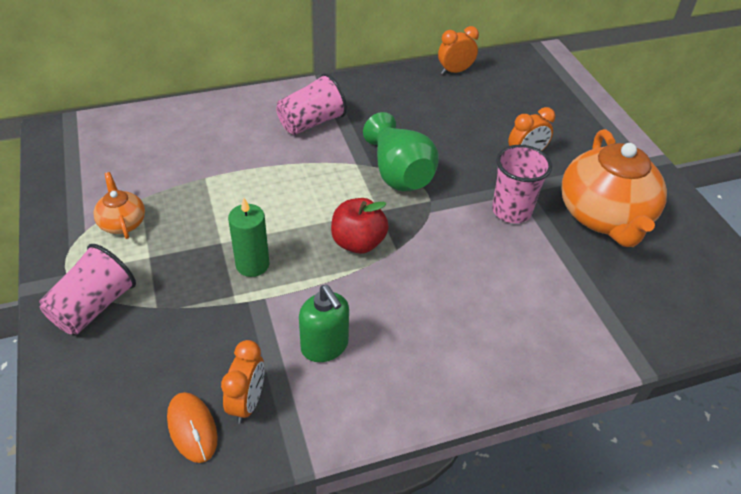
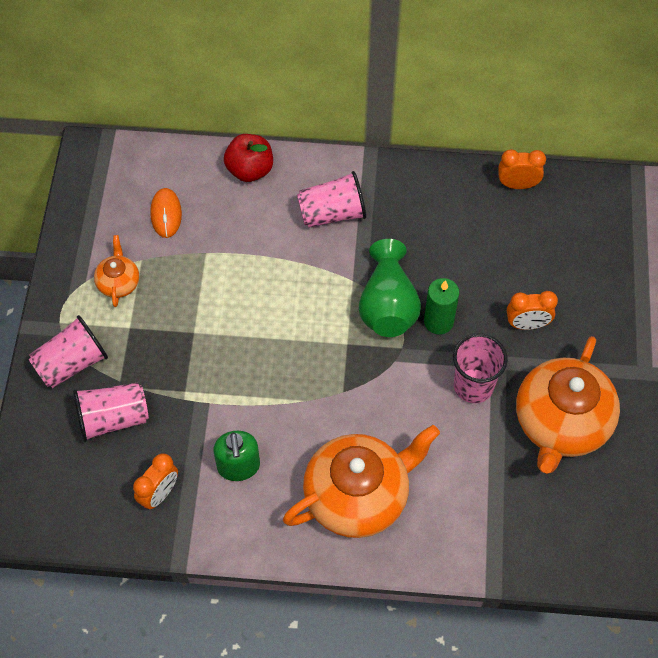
camera: 25 degrees right, 15 degrees up
(162, 345) = (113, 419): none -> pink cup
(192, 428) = (112, 500): orange mouse -> orange mouse (166, 214)
(252, 264) = (211, 365): green candle -> green candle (438, 321)
(358, 242) = (312, 373): red apple -> red apple (250, 170)
(463, 333) = (358, 496): none -> orange teapot

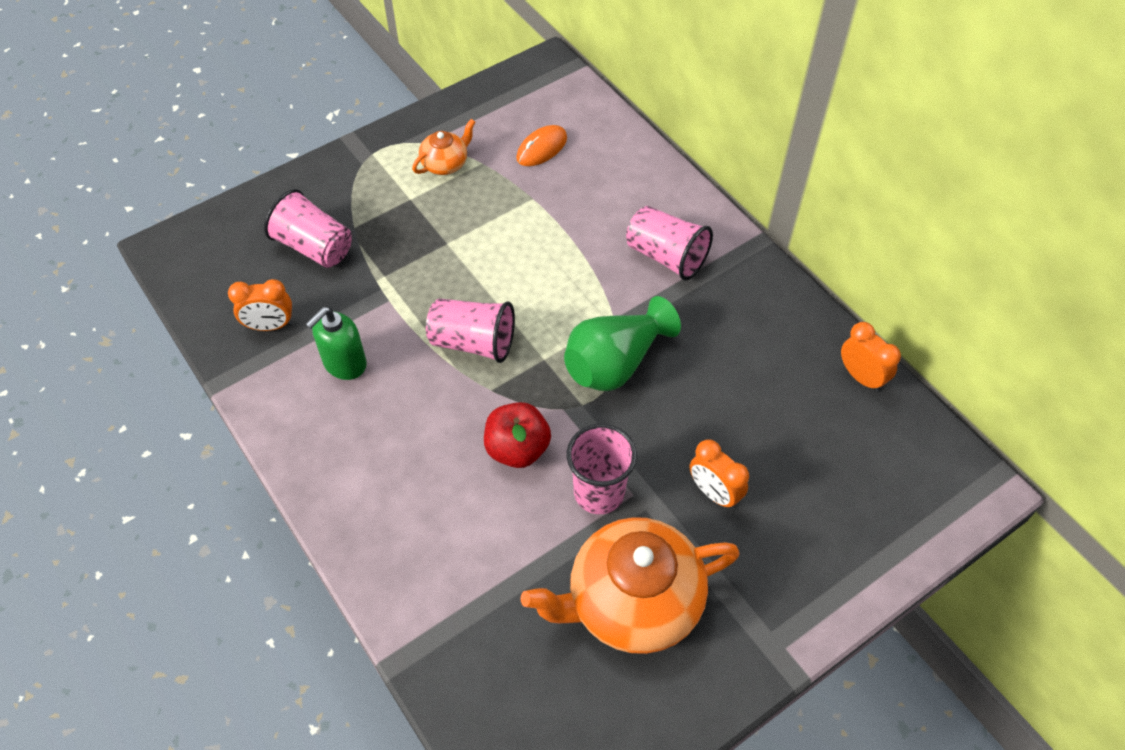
camera: 50 degrees right, 5 degrees down
(71, 363) = (341, 186): pink cup -> pink cup (473, 342)
(250, 170) = (645, 171): red apple -> red apple (517, 449)
(358, 496) = (393, 476): orange teapot -> none
(438, 321) = (640, 415): green candle -> none

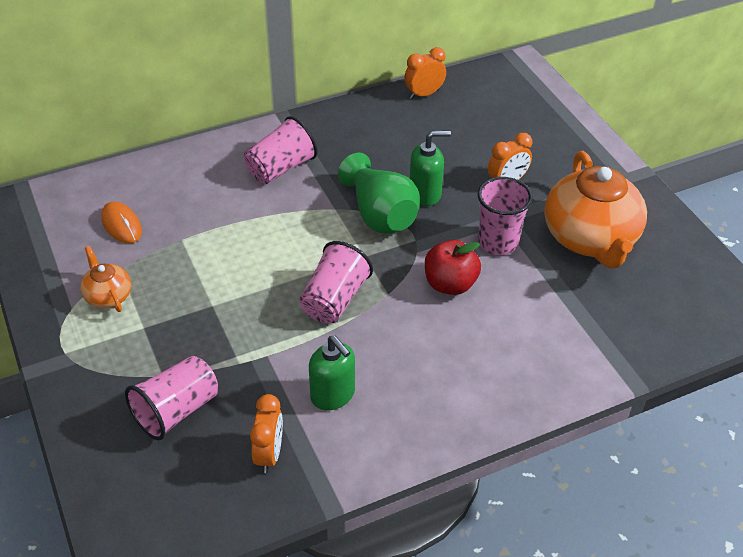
camera: 80 degrees left, 10 degrees down
(665, 404) = (425, 193): none -> green soap dispenser

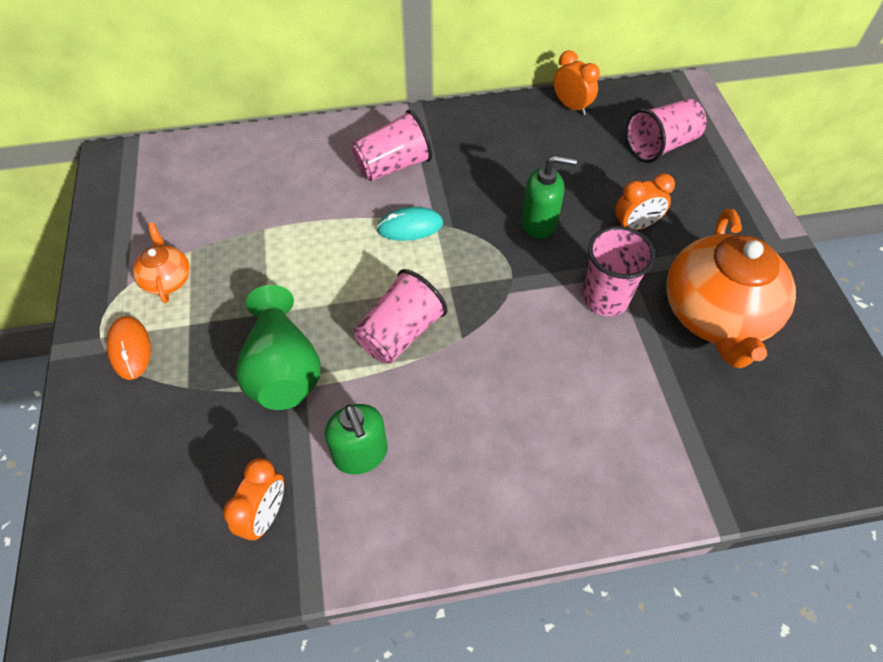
camera: 15 degrees right, 10 degrees up
(121, 225) = (210, 201): orange mouse -> orange mouse (130, 349)
(176, 410) = (186, 434): pink cup -> pink cup (660, 146)
(313, 215) = (410, 227): none -> turquoise mouse
(380, 214) = (482, 239): green vase -> green vase (283, 369)
(424, 94) = (571, 106): orange clock -> orange clock turned 60 degrees clockwise
(450, 284) = (535, 340): red apple -> none

